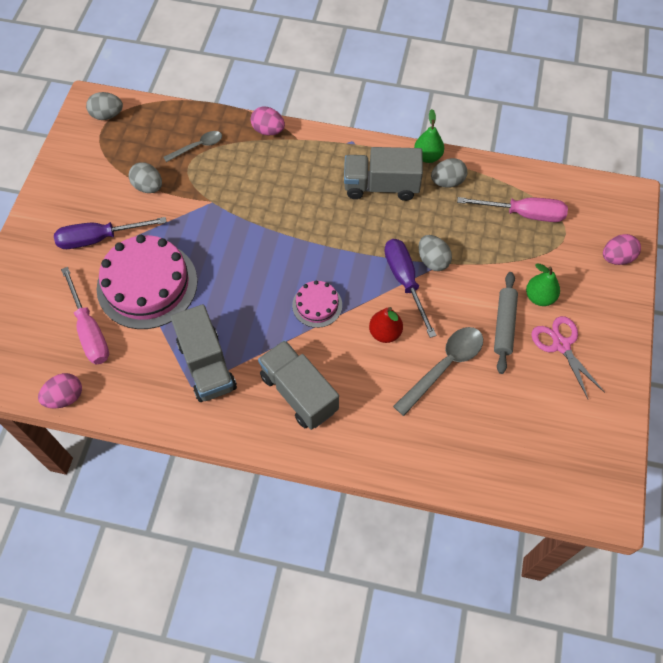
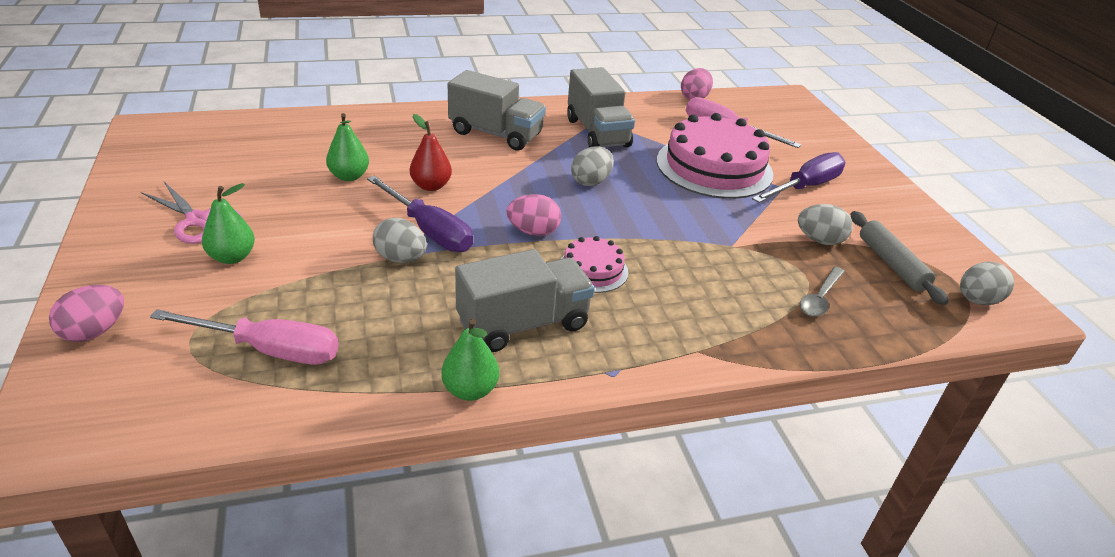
camera: 150 degrees right, 25 degrees down
(207, 365) = (597, 133): grey truck -> grey truck turned 150 degrees counterclockwise
(268, 130) = (752, 349): pink egg -> pink egg (533, 232)
(317, 305) = (523, 190): pink cake -> pink cake (592, 270)
(444, 366) = (349, 176): grey spoon -> green pear
(447, 182) = (418, 360): grey egg -> grey egg (591, 181)
(504, 325) = (281, 221): grey rolling pin -> grey rolling pin (891, 264)
(523, 214) = (269, 350): pink screwdriver -> pink screwdriver turned 150 degrees counterclockwise

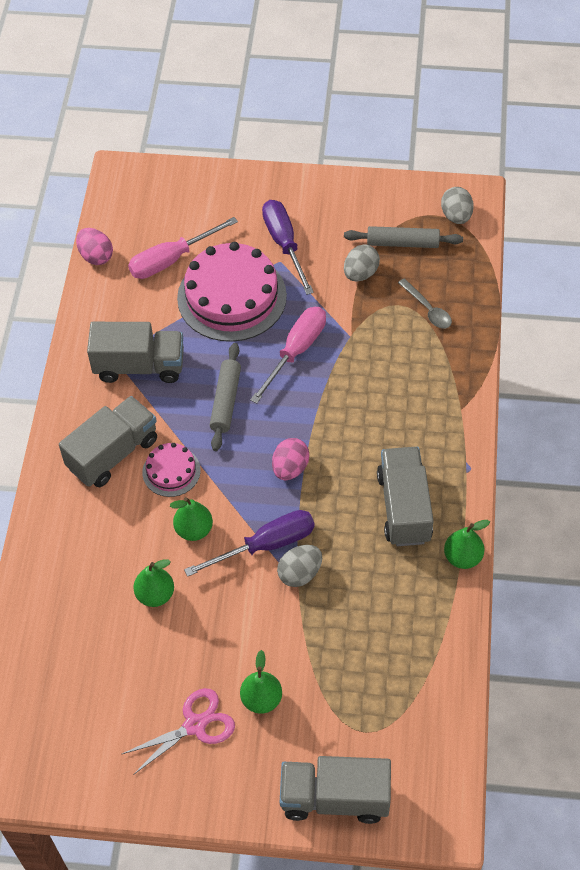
camera: 65 degrees left, 20 degrees up
(95, 331) = (335, 798): pink egg -> grey truck
(269, 350) = (388, 678): pink screwdriver -> pink screwdriver (296, 351)
(431, 186) = (194, 530): red pear -> green pear
(591, 181) = (226, 401): grey egg -> grey rolling pin
(592, 270) = (353, 442): pink cake -> pink cake (171, 471)

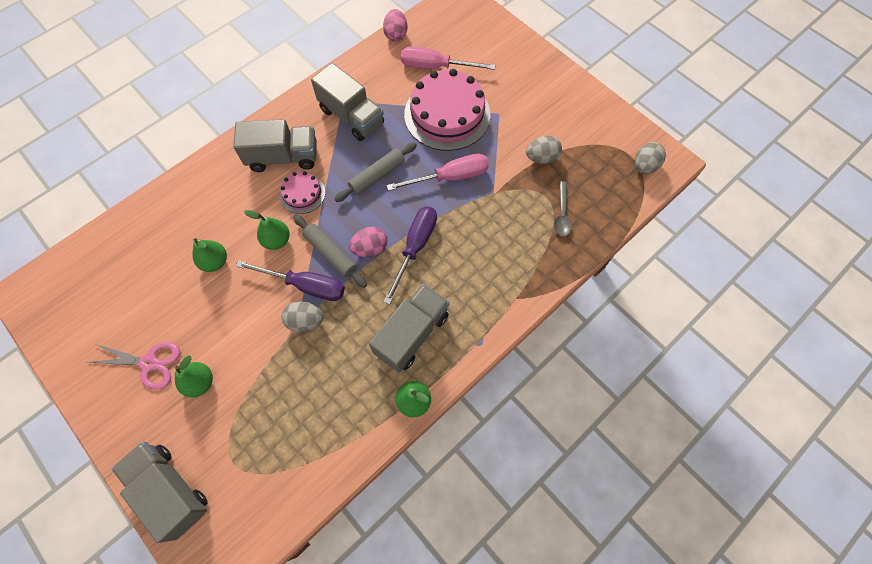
camera: 40 degrees right, 10 degrees up
(284, 244) = (512, 105): purple screwdriver -> purple screwdriver (415, 247)
(402, 243) = (589, 158): grey rolling pin -> grey rolling pin (330, 253)

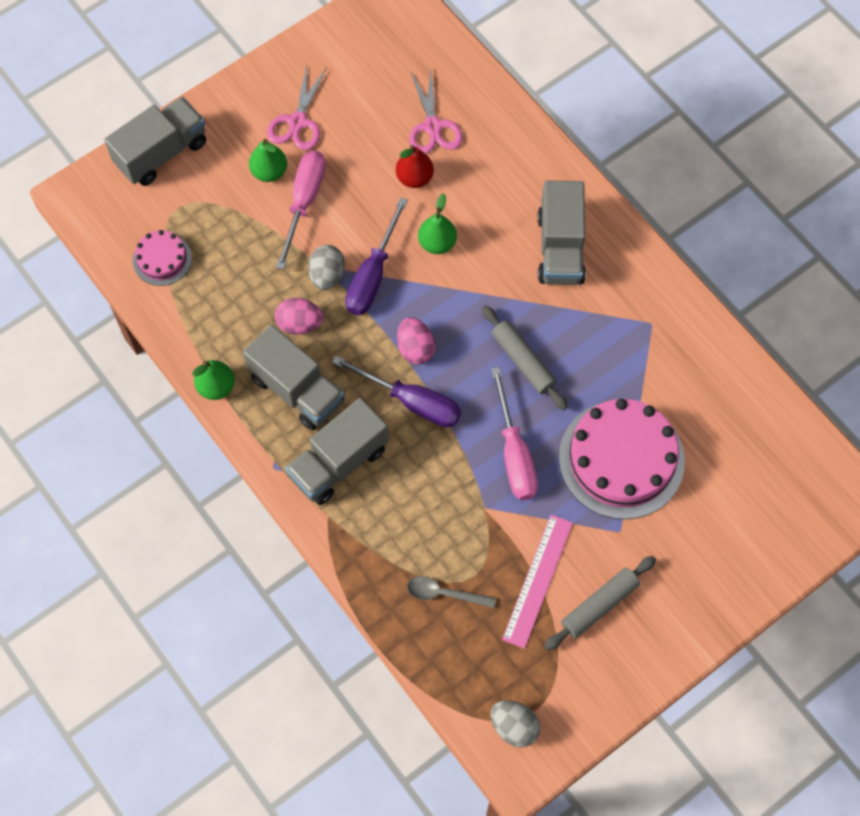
camera: 95 degrees right, 0 degrees up
(166, 252) = (433, 126): none -> pink scissors
(215, 262) = (414, 178): green pear -> red pear
(302, 194) = (502, 271): pink cake -> pink cake (162, 259)
(330, 253) = (412, 303): grey rolling pin -> grey rolling pin (599, 605)
(352, 117) = (623, 333): grey truck -> grey truck (338, 463)
(396, 35) = (775, 398): pink egg -> pink egg (300, 324)
(435, 67) = (711, 451): pink screwdriver -> pink screwdriver (304, 202)
(541, 158) = (538, 580): grey egg -> pink ruler

